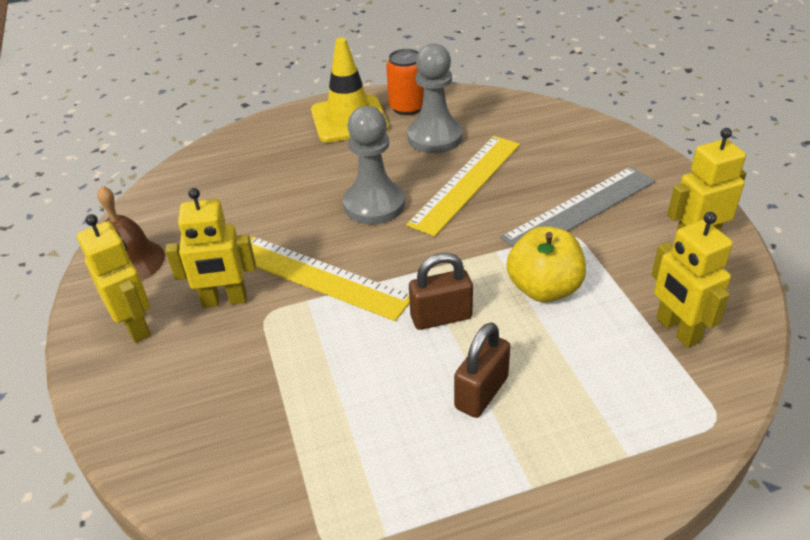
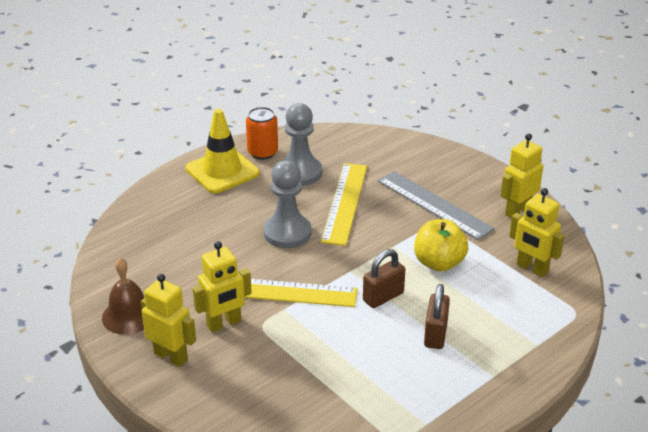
camera: 25 degrees left, 5 degrees down
(580, 209) = (434, 205): grey ruler -> grey ruler turned 75 degrees counterclockwise

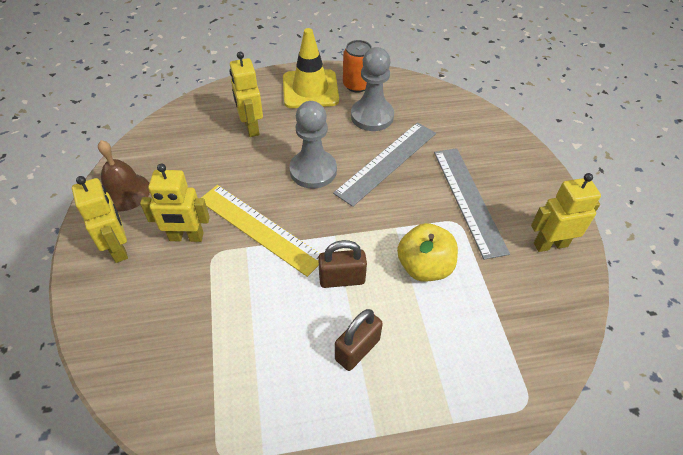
camera: 30 degrees right, 15 degrees up
(344, 203) = (386, 162): yellow ruler -> grey ruler
(532, 268) = (516, 321): yellow robot -> yellow robot (251, 127)

